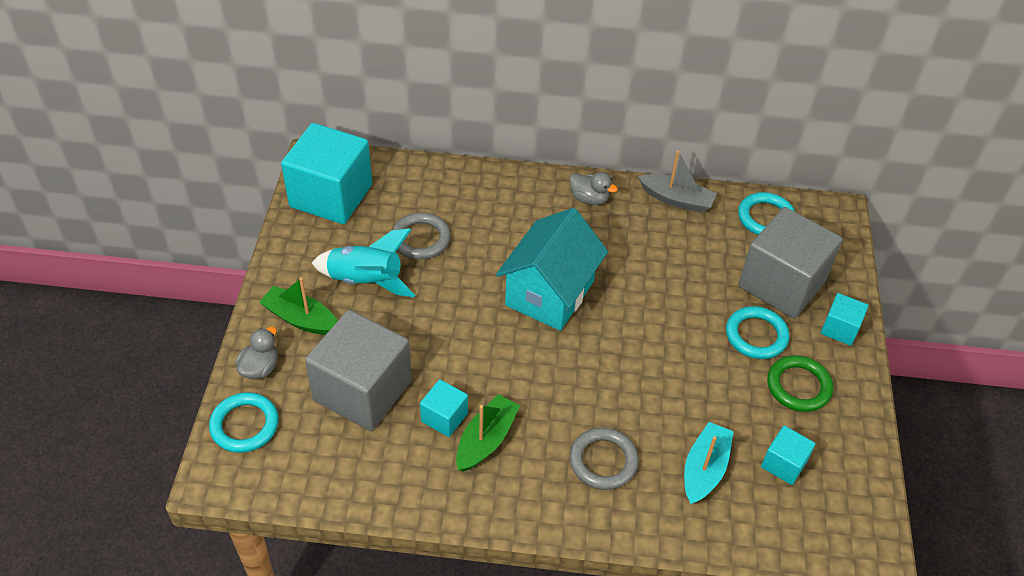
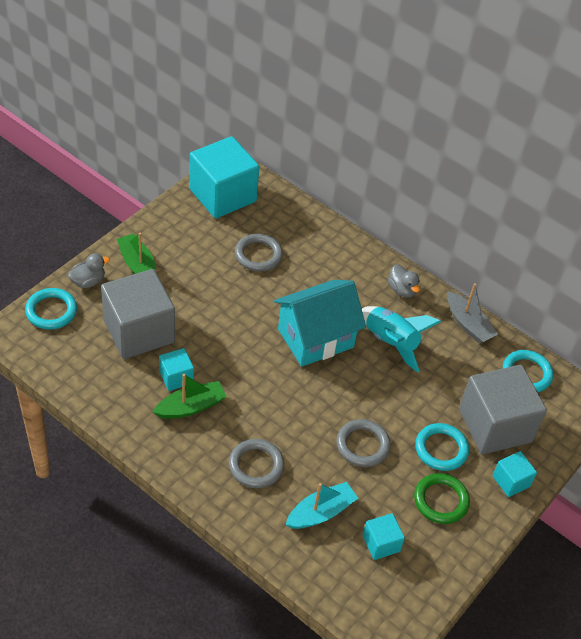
camera: 30 degrees right, 0 degrees up
(366, 281) = (199, 263): turquoise rocket -> turquoise rocket (391, 342)
(684, 376) = (362, 445): none -> grey ring

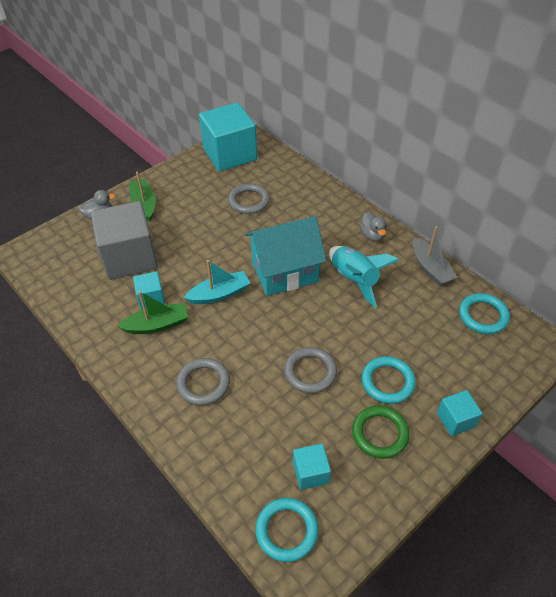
camera: 15 degrees right, 0 degrees up
(51, 311) = (61, 237): turquoise ring -> turquoise ring (287, 530)
(321, 512) = (256, 435): turquoise boat -> turquoise boat (219, 294)
(495, 425) = (445, 363): grey cube -> none

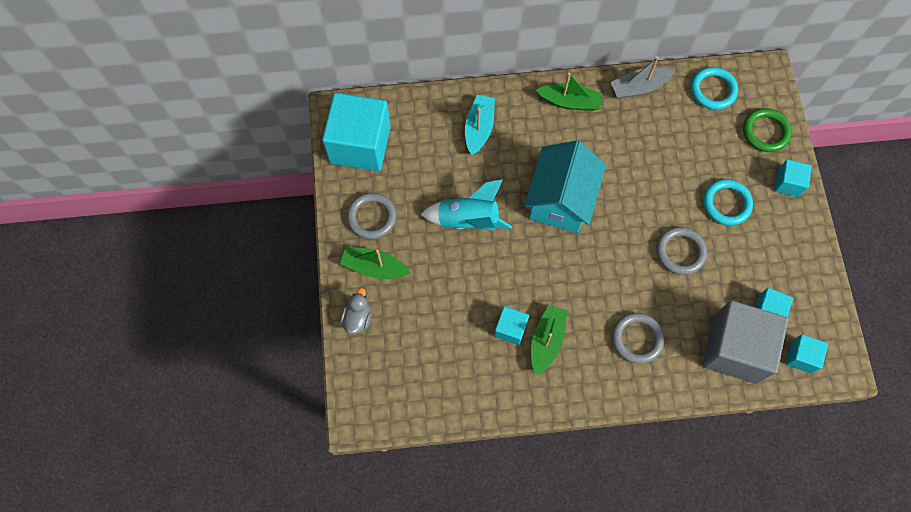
camera: 55 degrees left, 20 degrees up
(129, 257) = (442, 320): grey cube -> grey cube (735, 349)
(219, 294) = (547, 269): turquoise boat -> turquoise boat (479, 128)
(249, 201) = (445, 171): grey ring -> grey ring (372, 217)
(287, 530) = (801, 357): turquoise ring -> turquoise cube
(354, 279) = (609, 152): turquoise rocket -> turquoise rocket (468, 220)
(372, 235) = (569, 102): grey duck -> green boat
(380, 433) = (766, 242): green ring -> green ring (765, 132)
(430, 268) = (639, 87): grey boat -> grey boat turned 150 degrees clockwise

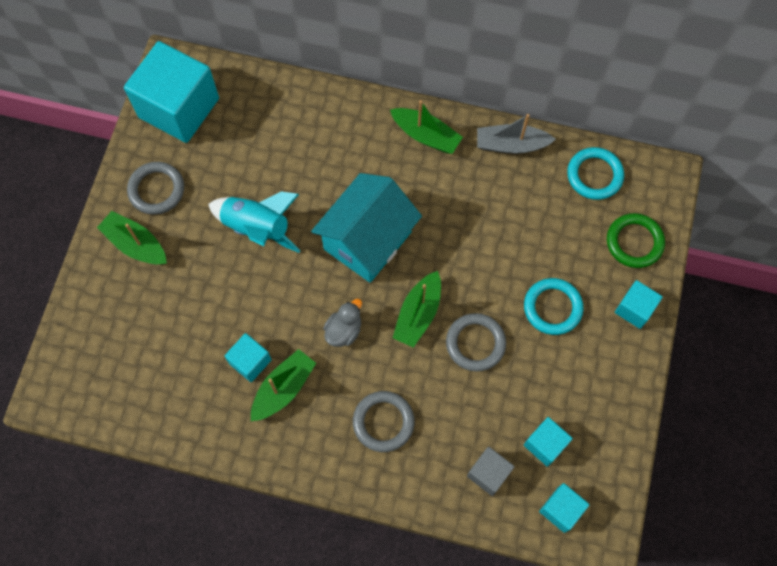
camera: 20 degrees right, 0 degrees up
(357, 318) = (94, 292): grey duck -> grey duck (344, 330)
(479, 128) = (313, 132): turquoise boat -> none
(626, 244) = (418, 314): none -> green boat
(735, 349) = (488, 473): grey cube -> grey cube, size x0.47

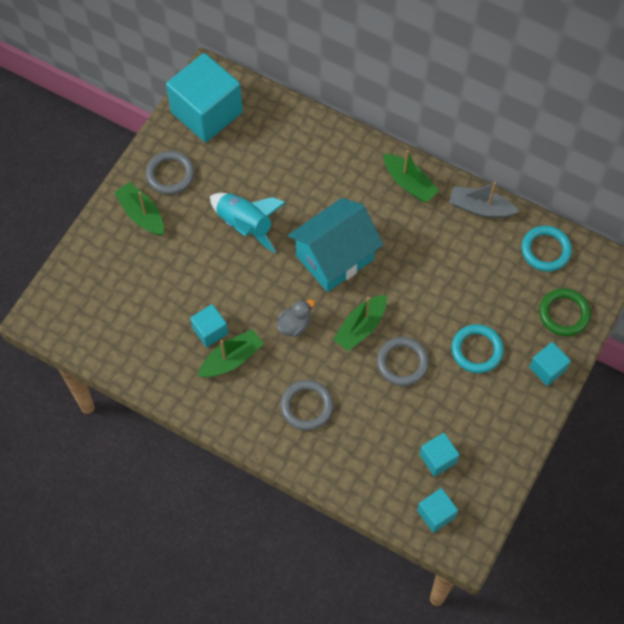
camera: 15 degrees right, 5 degrees down
(488, 473) = (383, 469): grey cube -> none

